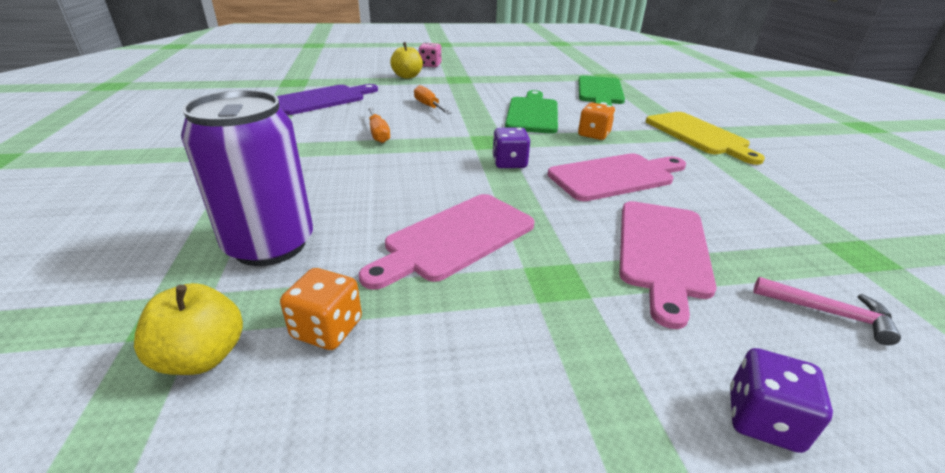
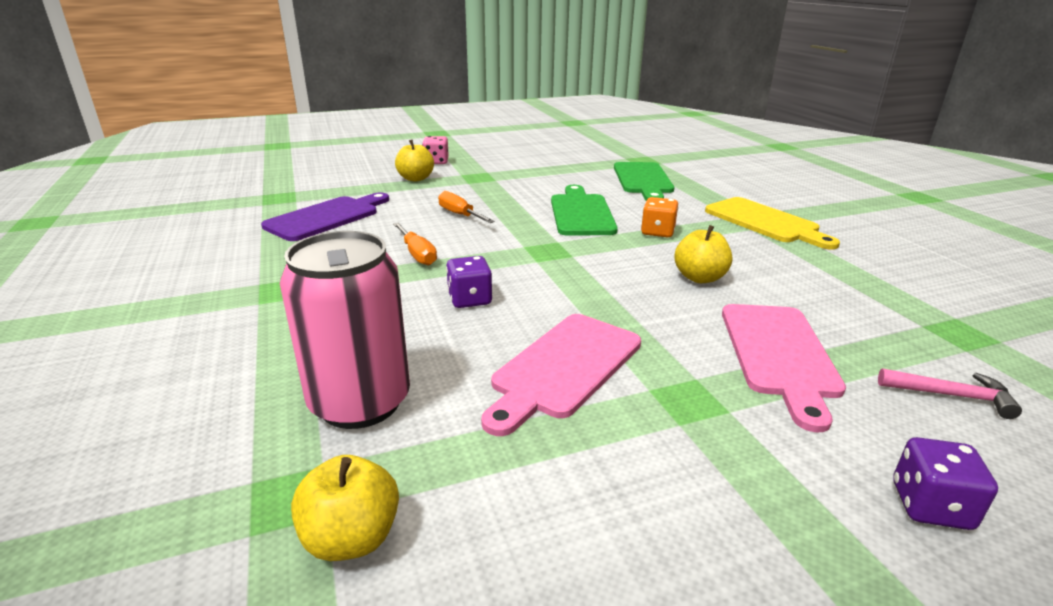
camera: 10 degrees left, 5 degrees down
(270, 245) = (360, 402): purple can -> pink can
(327, 329) = (475, 486): orange dice -> none
(509, 163) = (582, 274): purple dice -> purple dice (470, 299)
(615, 176) = (699, 278): pink cutting board -> yellow apple

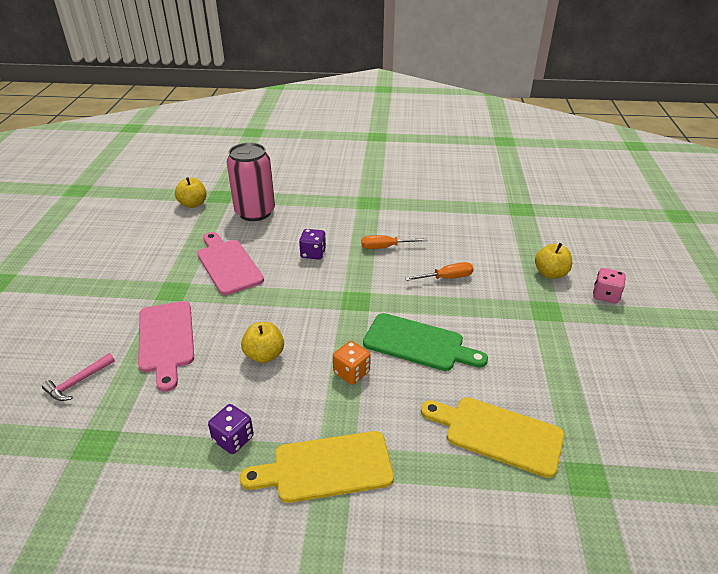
camera: 115 degrees right, 10 degrees up
(326, 217) = (469, 223): purple cutting board -> none
(643, 180) = (497, 434): green cutting board -> yellow cutting board
(779, 354) = (166, 340): pink cutting board -> pink cutting board turned 135 degrees counterclockwise
(930, 506) = (62, 321): purple dice -> purple dice (233, 439)

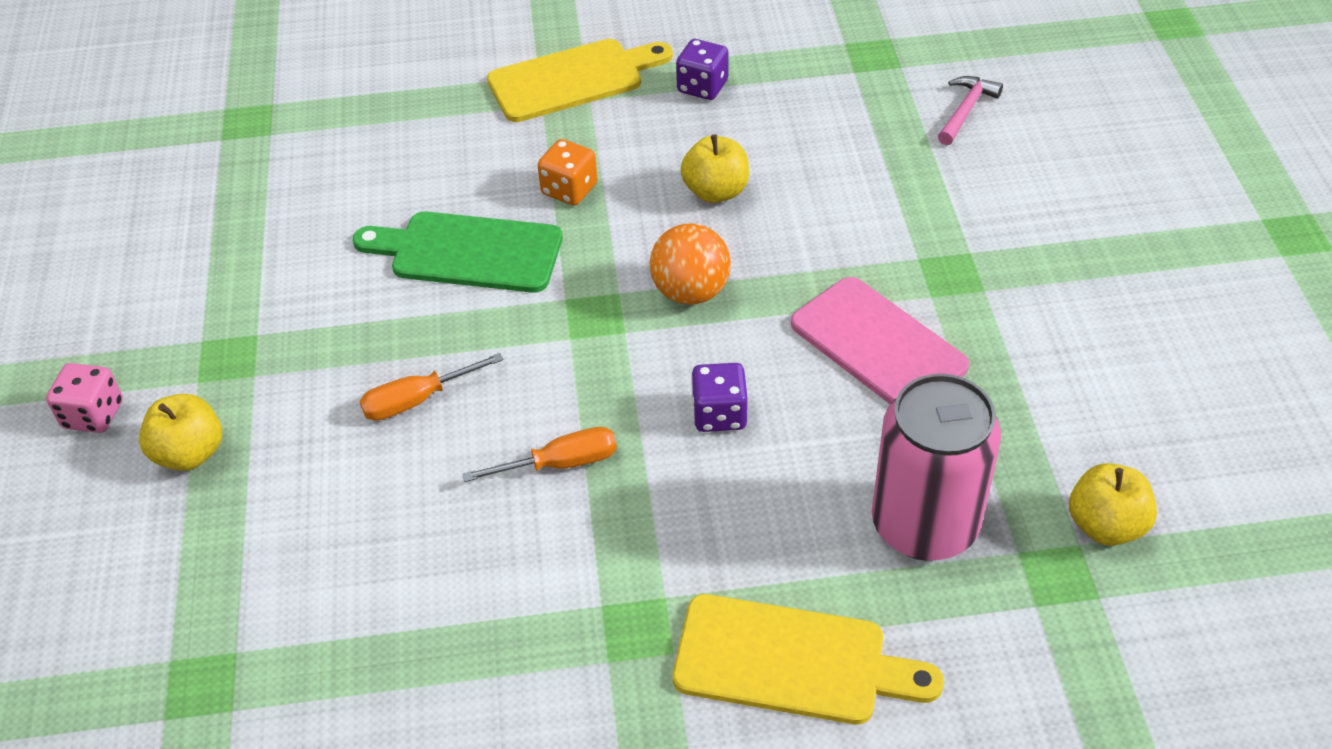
camera: 170 degrees right, 10 degrees up
(166, 340) = (888, 187): pink cutting board -> none
(304, 303) = (690, 292): none -> orange ball
(497, 434) = (352, 148): yellow cutting board -> yellow cutting board (791, 661)

